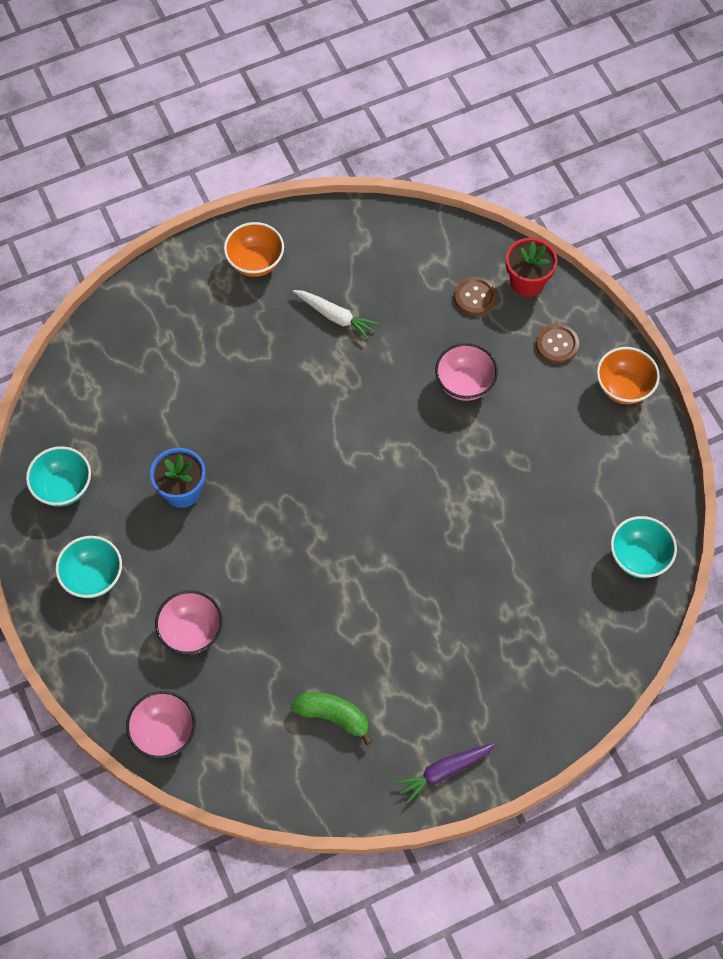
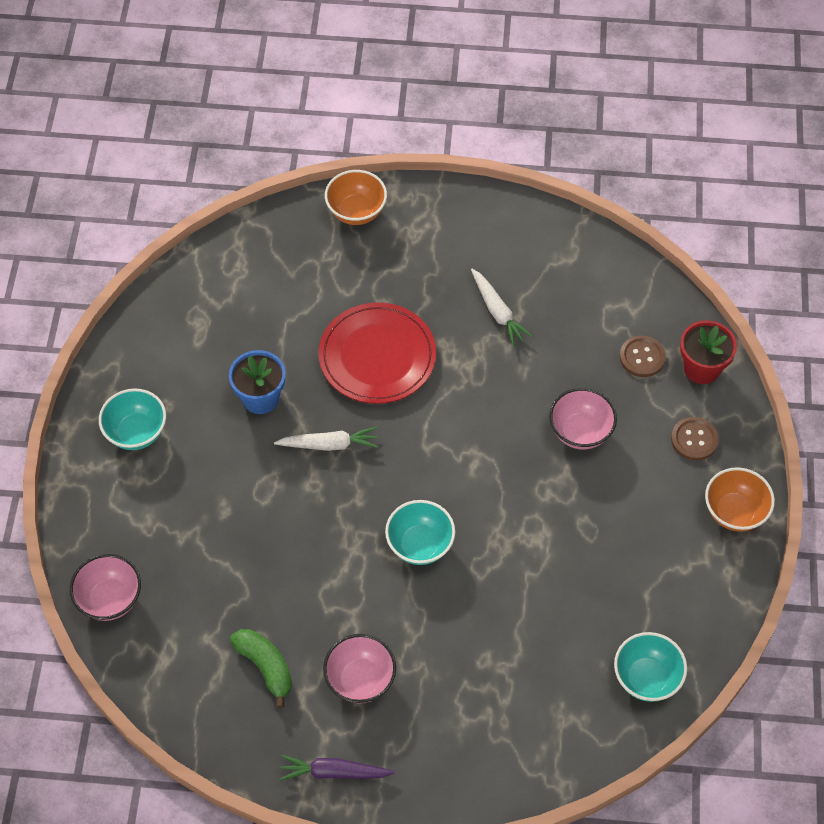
camera: 30 degrees right, 5 degrees down
(63, 488) = (161, 343): turquoise bowl -> turquoise bowl (420, 545)
(191, 632) = (189, 525): pink bowl -> pink bowl (360, 680)
(255, 262) = (455, 229): orange bowl -> orange bowl (356, 212)
(259, 405) = (377, 356): none -> red plate
(266, 501) = (329, 444): none -> white carrot

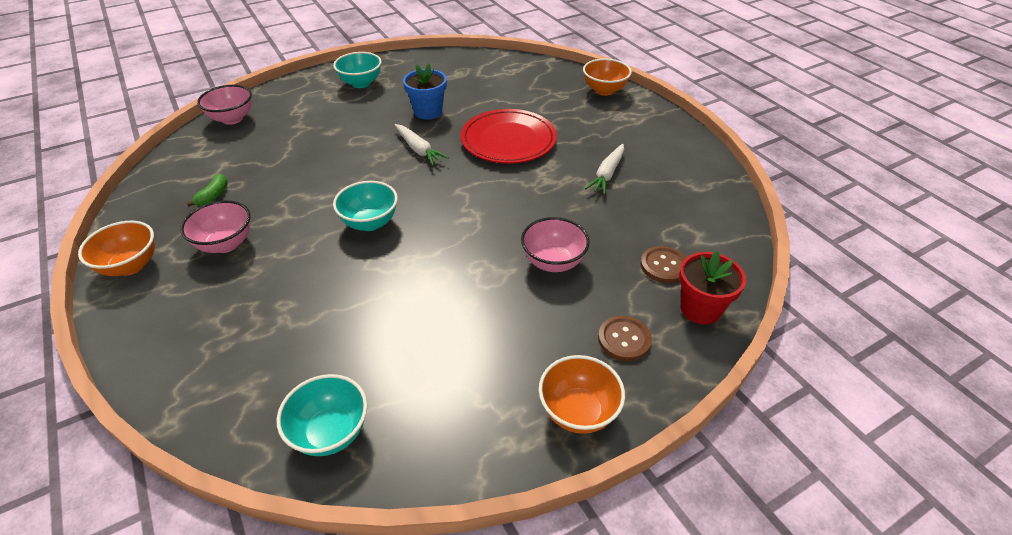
camera: 55 degrees right, 15 degrees down
(265, 667) = (213, 196): green banana -> green banana, size x0.66
(334, 772) = (130, 266): purple carrot -> orange bowl

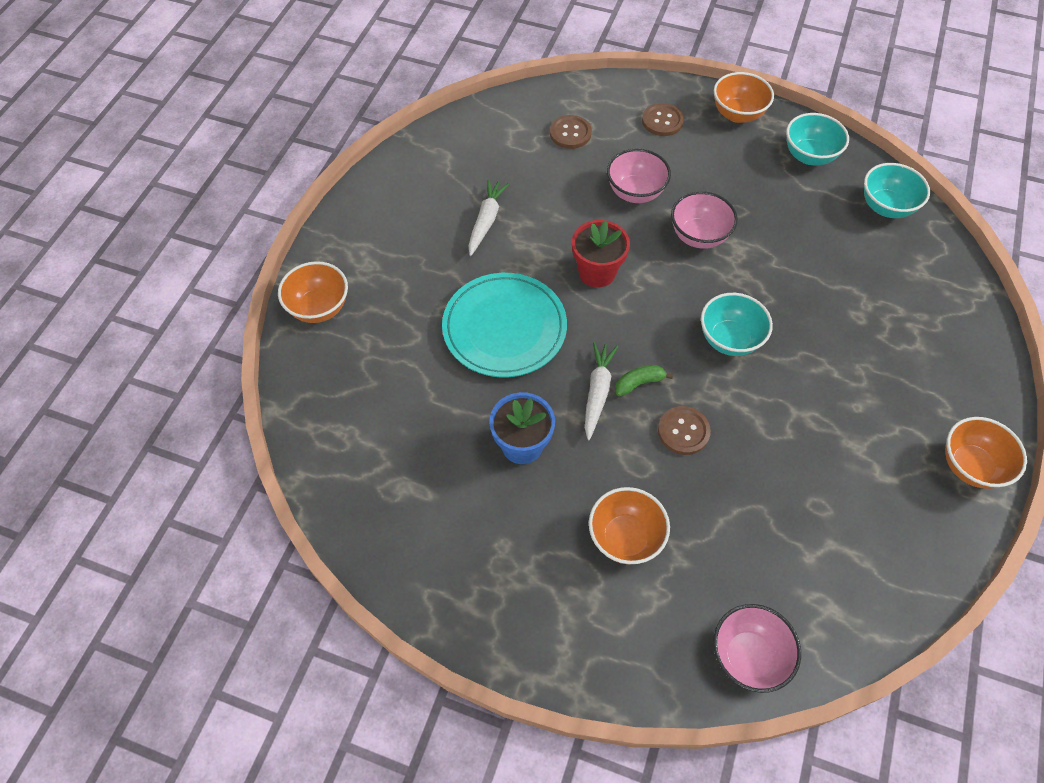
camera: 130 degrees left, 15 degrees up
(213, 196) = (849, 505): green banana -> green banana (639, 383)
(226, 244) = (871, 421): pink bowl -> pink bowl (698, 236)
(335, 116) = (625, 537): none -> orange bowl
(349, 165) = (683, 431): none -> brown button
(361, 83) = (530, 585): turquoise bowl -> turquoise bowl (809, 156)
(508, 140) = (504, 328): red plate -> turquoise plate
(607, 174) = (486, 221): white carrot -> white carrot turned 60 degrees counterclockwise
(700, 309) = (593, 99): red flower pot -> red flower pot (597, 272)

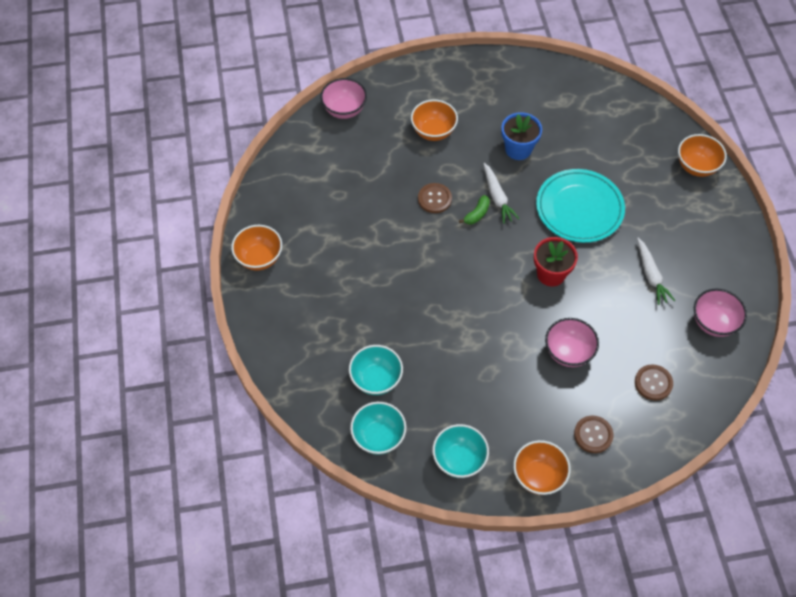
camera: 150 degrees right, 0 degrees up
(698, 236) = (501, 337): pink bowl -> pink bowl (713, 323)
(729, 339) = (438, 269): turquoise bowl -> turquoise bowl (376, 379)

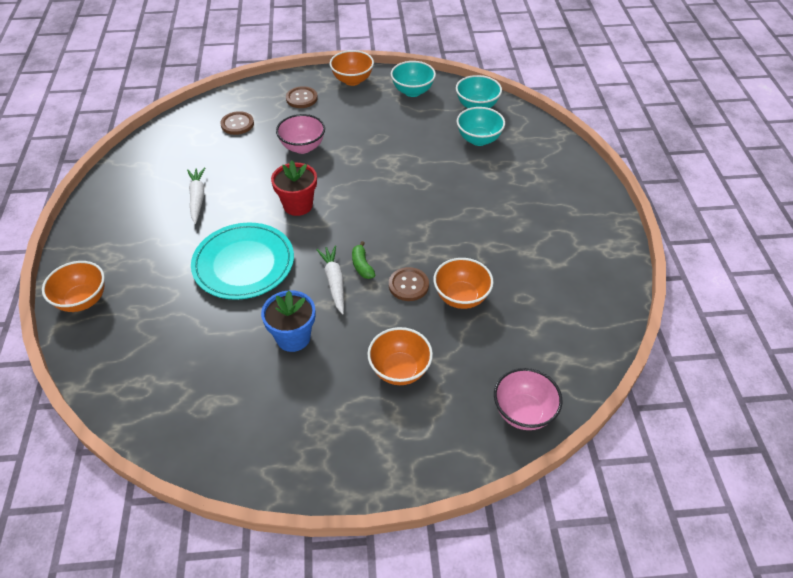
camera: 175 degrees left, 10 degrees down
(259, 258) = (605, 238): orange bowl -> orange bowl (461, 297)
(477, 214) = (362, 266): green banana -> green banana turned 60 degrees counterclockwise
(713, 323) = (159, 159): pink bowl -> none

